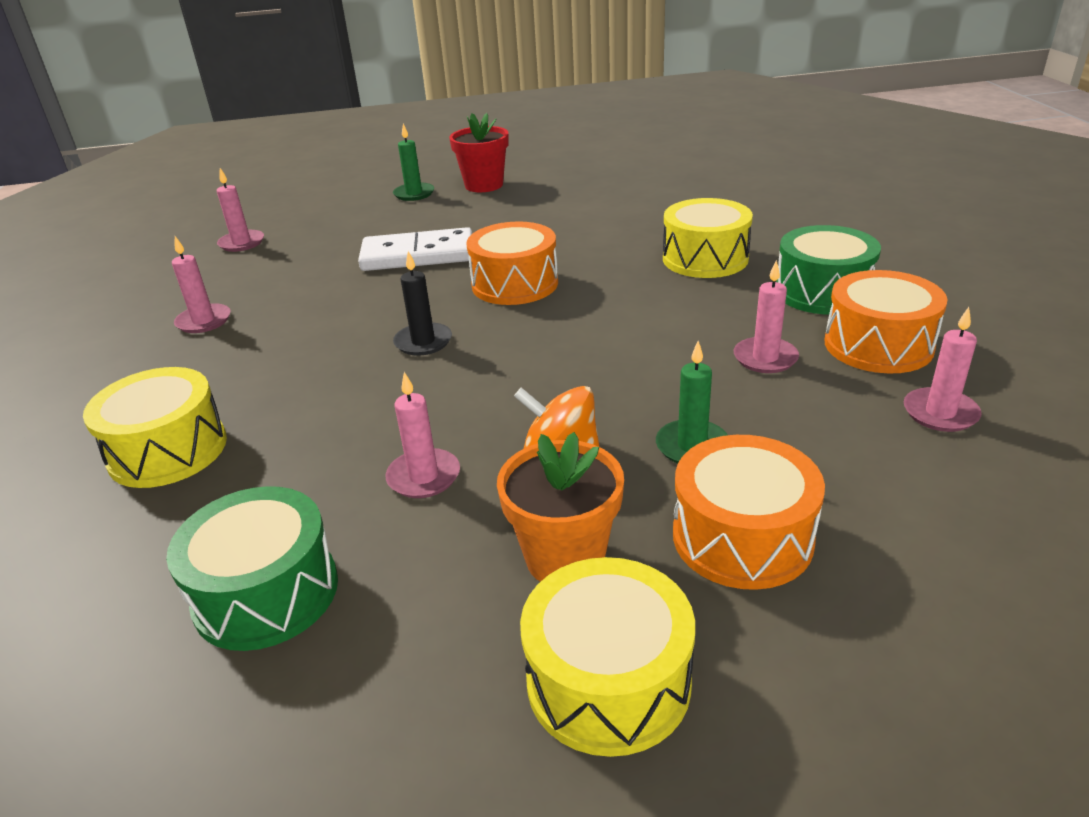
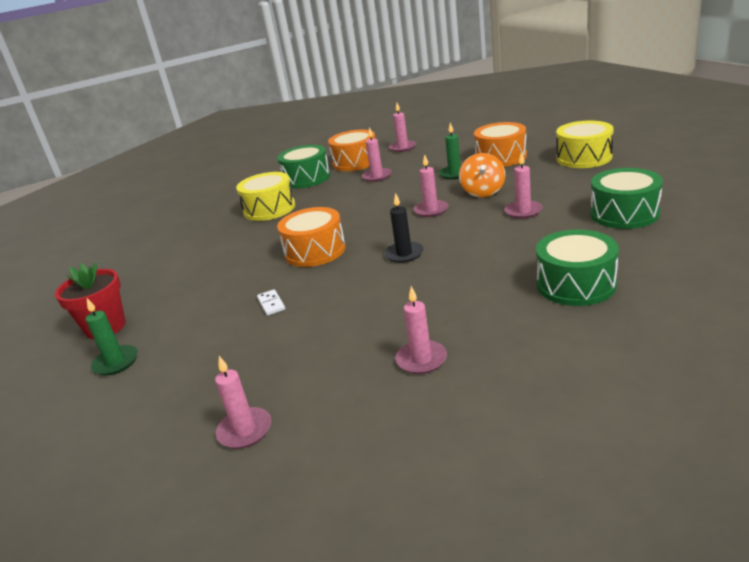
camera: 105 degrees left, 5 degrees down
(168, 450) = (576, 284): yellow drum -> green drum
(418, 255) = (271, 304): white domino -> white domino, size x0.40
(541, 386) = (431, 210): none -> pink candle
(565, 558) = (540, 175): orange flower pot -> none

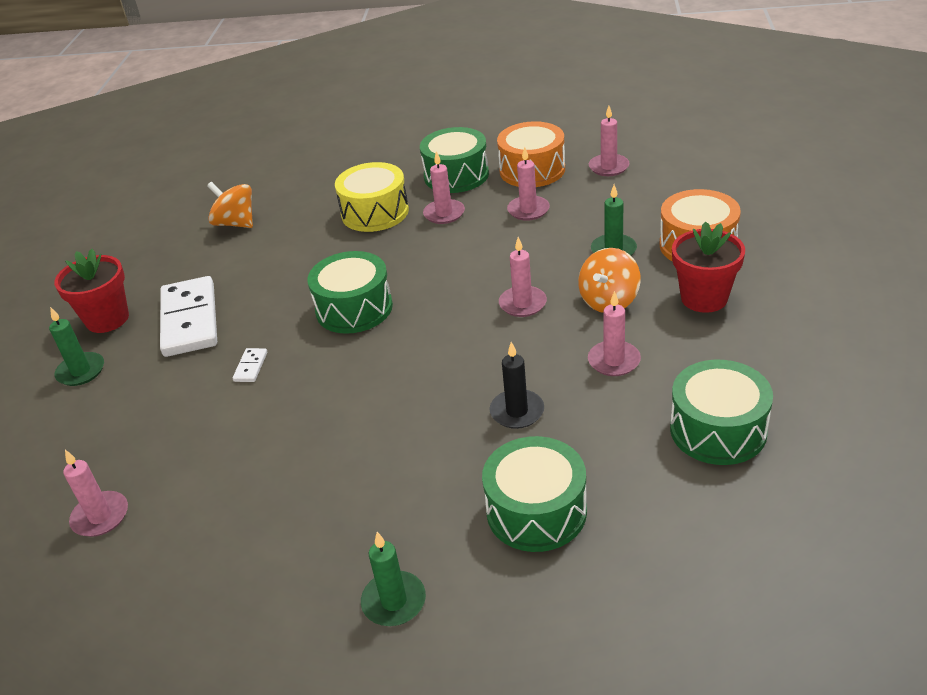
camera: 30 degrees right, 10 degrees up
(162, 247) = (236, 223): none -> orange spinning top
(185, 301) = (190, 320): none -> white domino
(315, 251) = (354, 308): orange drum -> green drum
(404, 254) = (427, 362): black candle -> black candle (517, 411)
(421, 359) = (298, 523): pink candle -> pink candle (444, 214)
(536, 173) = (704, 298): none -> red flower pot
(549, 363) = (394, 601): none -> green candle
(584, 158) = (794, 298): yellow drum -> none

